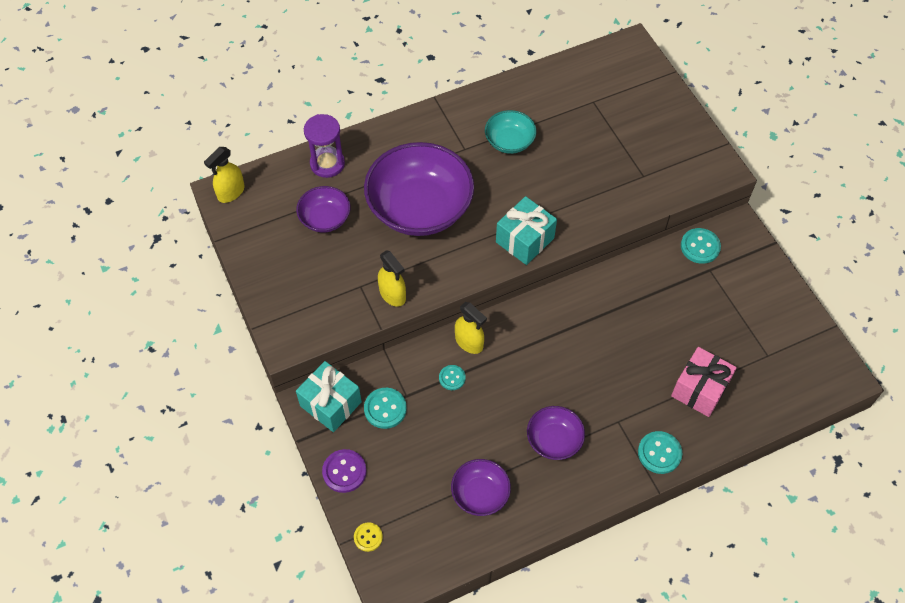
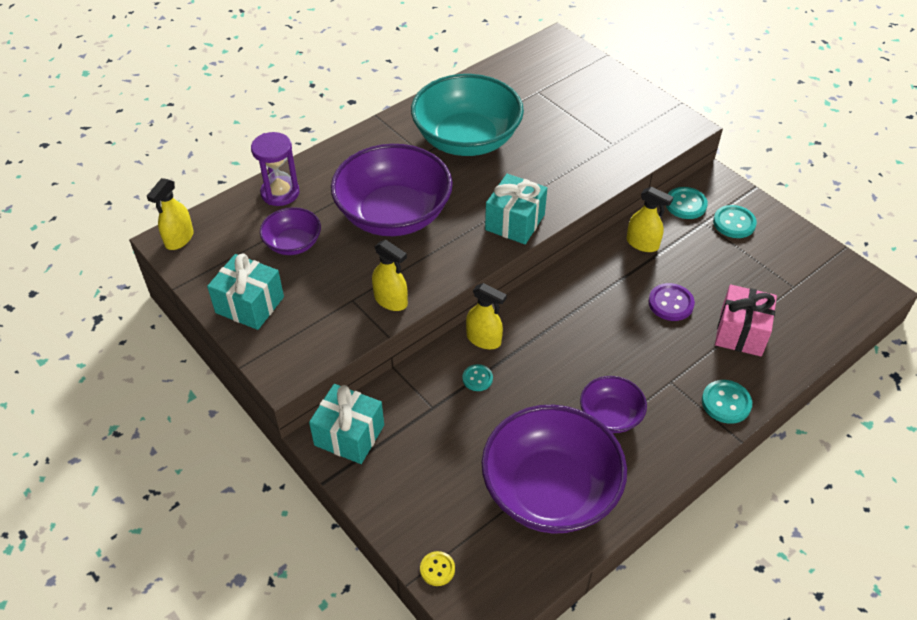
camera: 15 degrees left, 10 degrees down
(274, 271) = (250, 305): none -> turquoise gift
(344, 471) = (387, 503): purple button -> purple button (670, 303)
(385, 409) = (413, 426): turquoise button -> turquoise button (734, 223)
(480, 494) = (550, 490): purple bowl -> purple bowl, size x2.02
(509, 141) = (466, 139): turquoise bowl -> turquoise bowl, size x2.02
(644, 279) = (642, 244): none -> yellow spray bottle

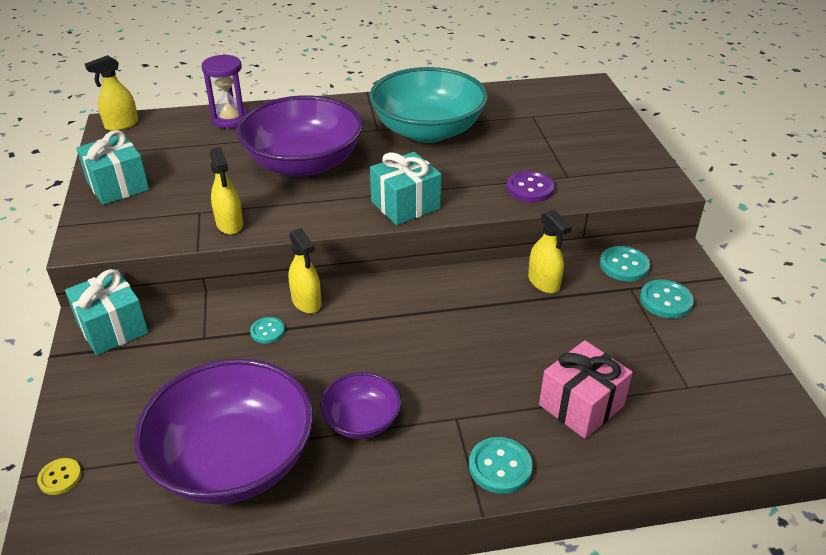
camera: 30 degrees right, 10 degrees down
(293, 243) = (200, 156): purple bowl -> none
(670, 303) = (525, 346): purple button -> purple button (530, 188)

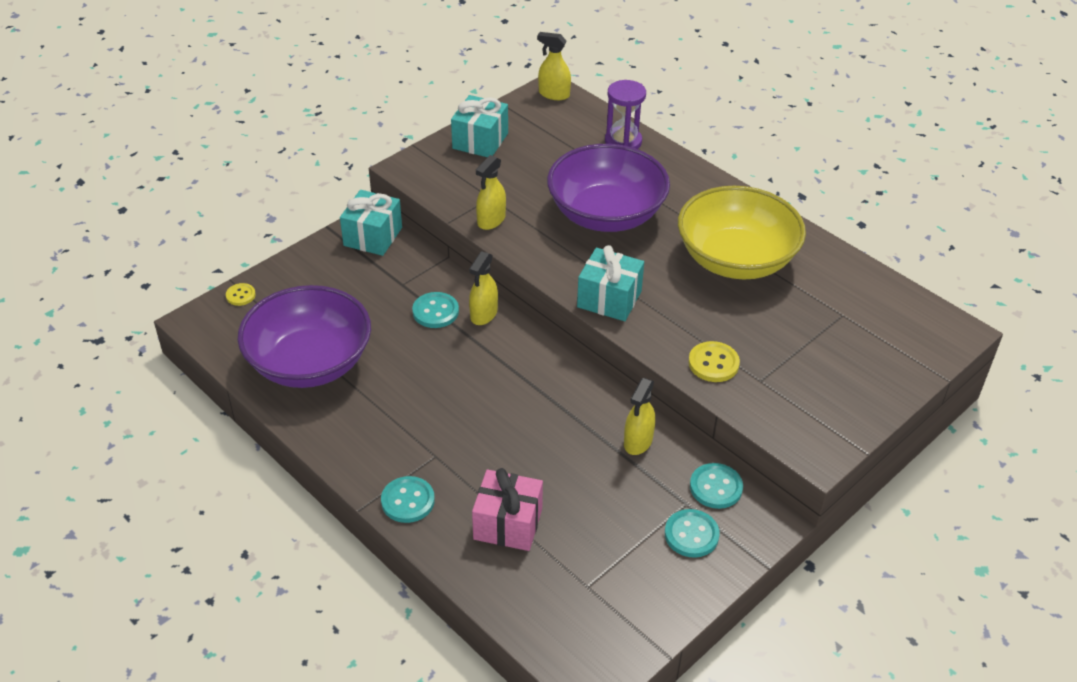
camera: 55 degrees right, 5 degrees up
(267, 331) = (435, 311): turquoise button -> turquoise button, size x1.57
(361, 421) = (392, 406): purple bowl -> none
(428, 131) = (736, 259): turquoise bowl -> yellow bowl
(530, 188) = (713, 363): purple button -> yellow button

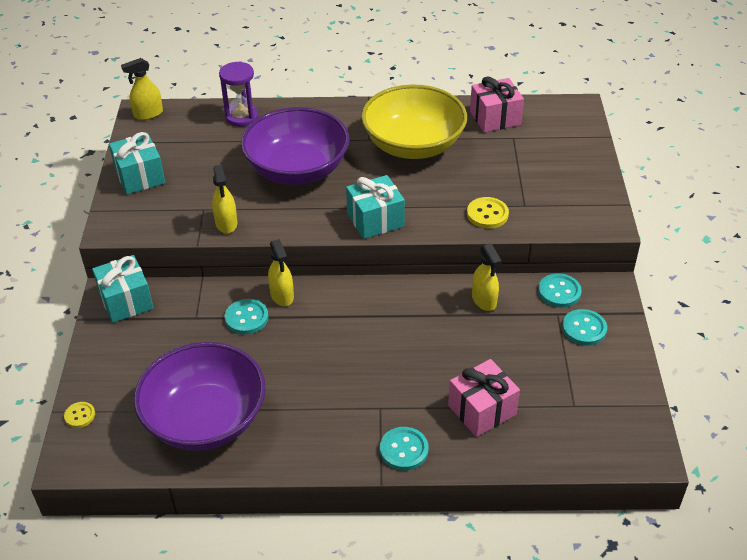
camera: 45 degrees left, 0 degrees up
(851, 286) = (495, 118): none -> pink gift

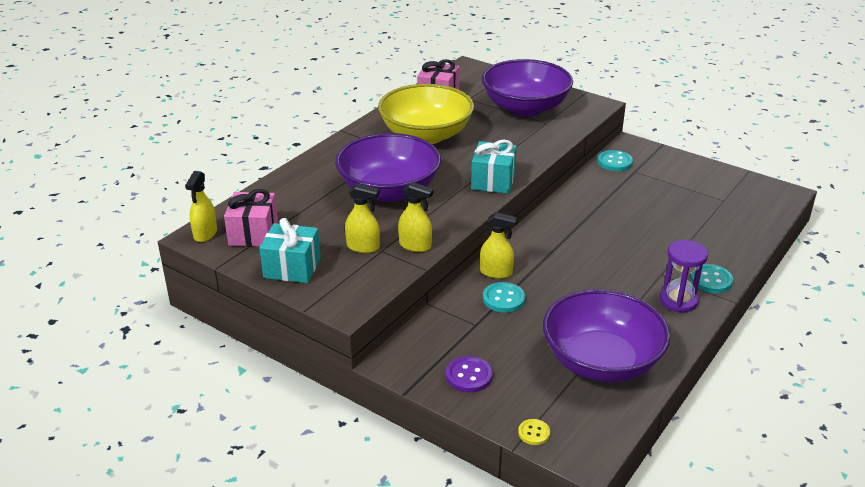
camera: 55 degrees left, 10 degrees down
(125, 345) = (469, 376): none -> purple button
(126, 301) = (412, 356): turquoise gift -> none
(241, 117) = (282, 190): purple hourglass -> purple hourglass (678, 301)
(482, 410) = (699, 234): pink gift -> pink gift (253, 233)
(484, 300) = (594, 191): yellow spray bottle -> yellow spray bottle (363, 247)
(487, 214) = (539, 138): yellow button -> none
(539, 179) = (525, 107): none -> purple bowl
(584, 328) = (658, 168): turquoise button -> none

